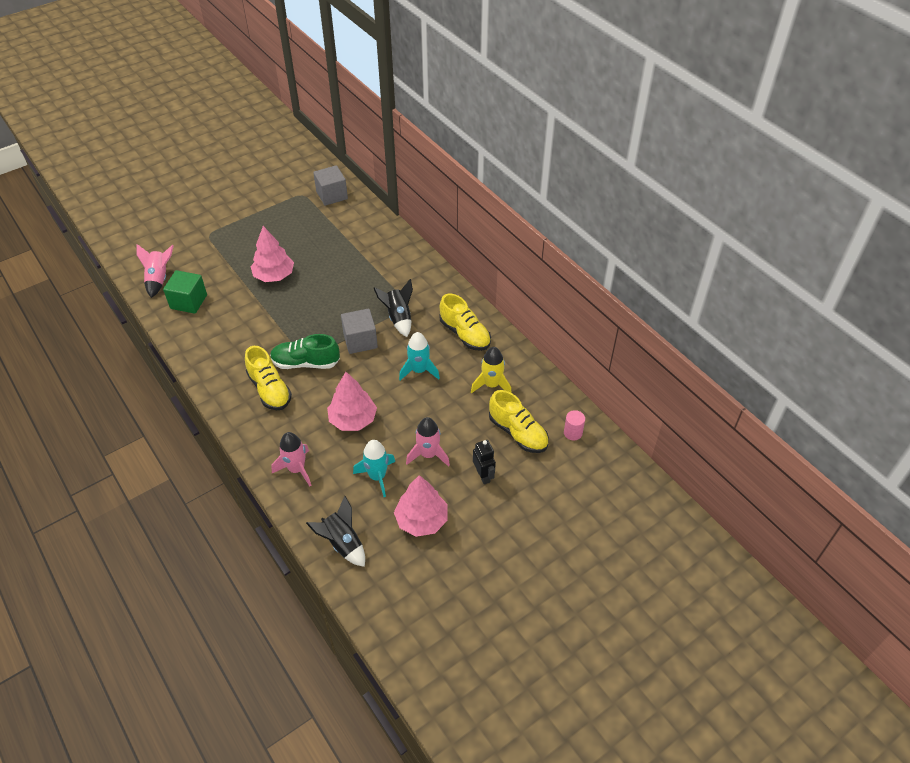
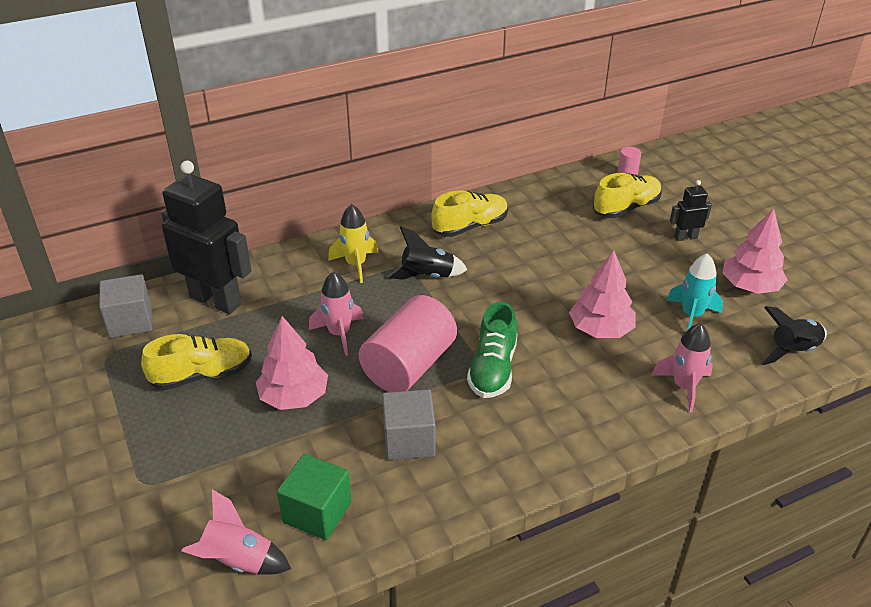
camera: 80 degrees left, 10 degrees down
(269, 389) = (539, 409): yellow shoe -> yellow shoe (202, 375)
(305, 321) = (409, 365): none -> pink cylinder
(356, 224) = (216, 300): none -> black robot
(360, 341) = (461, 313): grey cube -> grey cube (409, 440)
(419, 370) = (524, 267): turquoise rocket -> none
(428, 454) = (657, 273): pink rocket -> pink rocket (339, 334)
(491, 385) = (555, 217): yellow rocket -> yellow rocket (356, 264)

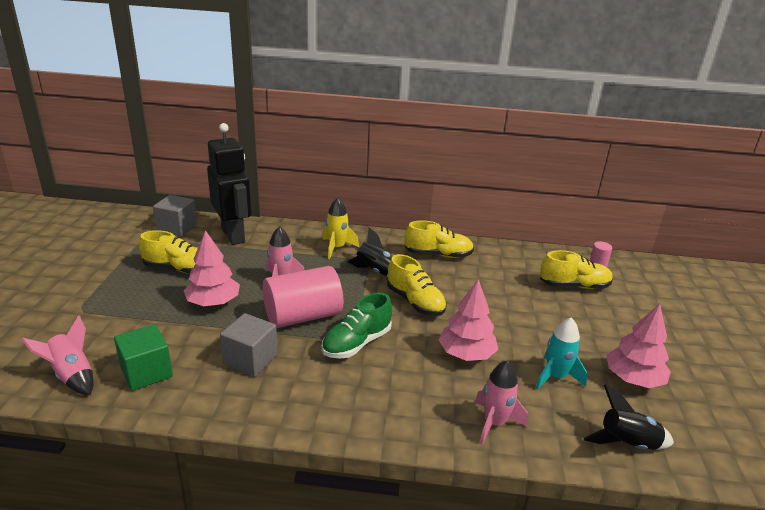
camera: 30 degrees right, 10 degrees down
(502, 295) = (415, 302): none -> yellow shoe
(685, 237) = (606, 323): black robot -> none

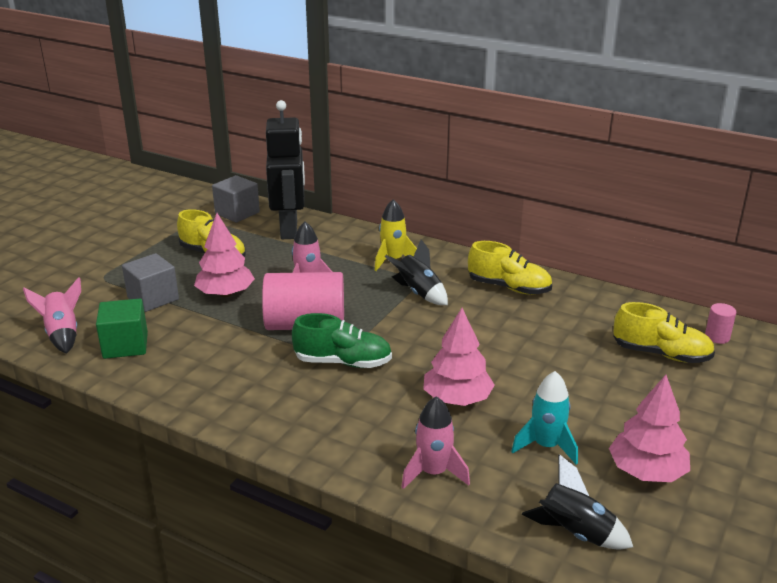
camera: 25 degrees right, 0 degrees up
(250, 359) = (226, 354): grey cube -> grey cube (153, 298)
(356, 343) = (343, 362): green shoe -> green shoe turned 150 degrees counterclockwise
(415, 302) = (440, 334): yellow shoe -> none

